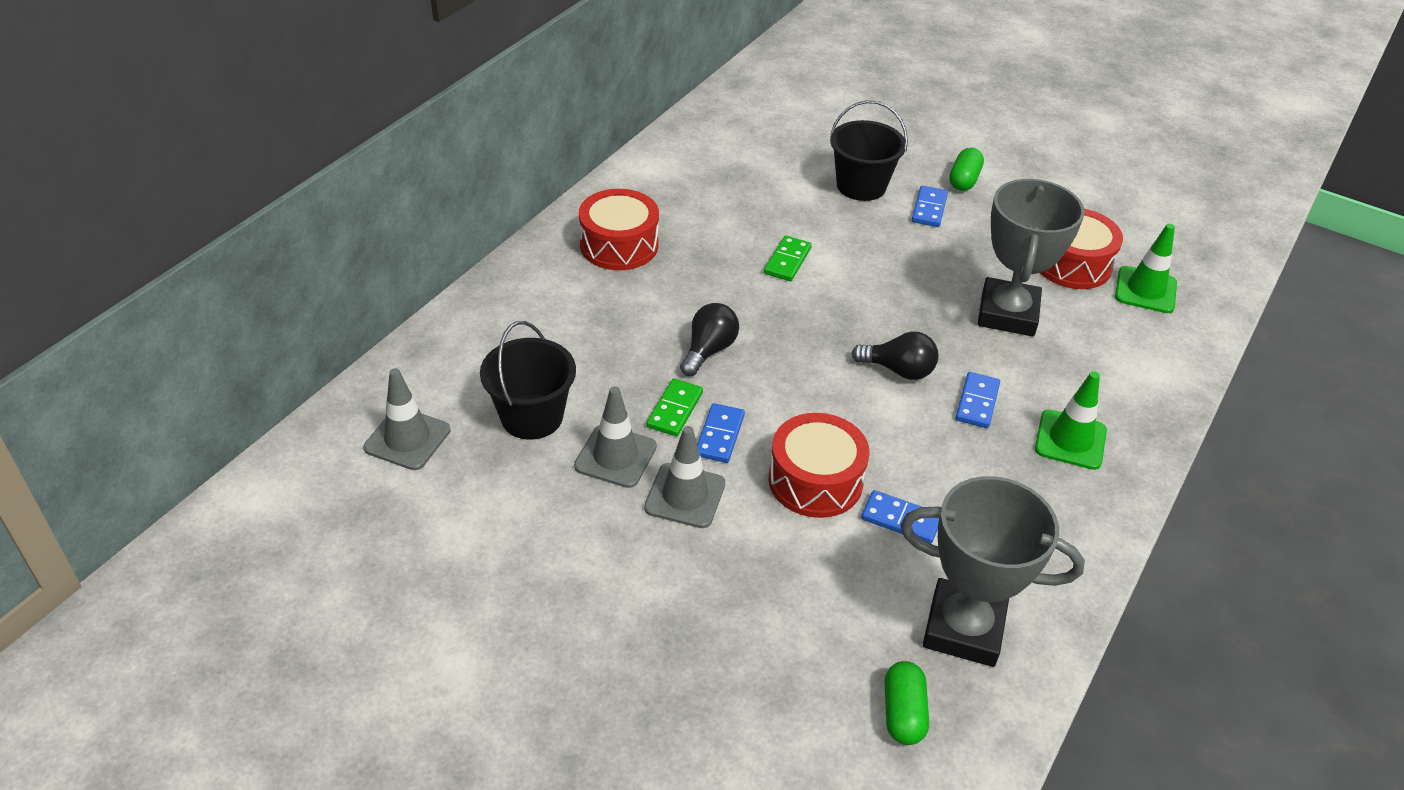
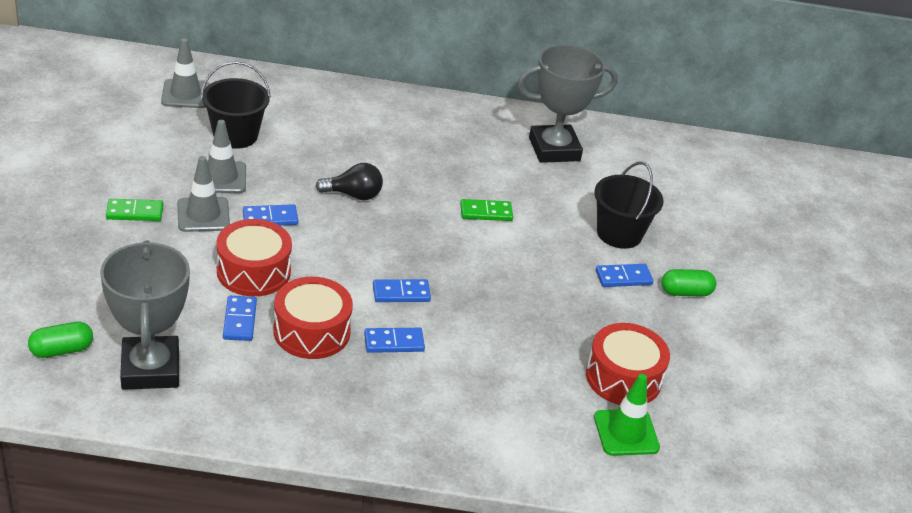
camera: 60 degrees right, 5 degrees down
(619, 245) = (436, 130): red drum -> red drum (312, 331)
(674, 410) = (282, 193): green domino -> green domino (135, 212)
(898, 370) = (401, 293): black light bulb -> blue domino
(1007, 313) = (519, 345): grey trophy -> grey trophy (554, 149)
(1070, 440) = (386, 403): green traffic cone -> none

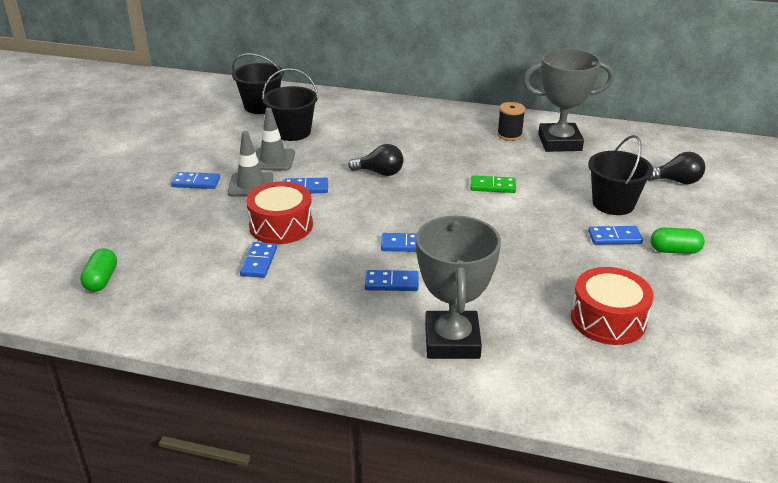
camera: 15 degrees right, 5 degrees down
(62, 350) = (101, 280): green capsule -> green capsule turned 75 degrees counterclockwise
(135, 212) = (196, 182): green domino -> blue domino
(150, 369) = (170, 297): grey trophy -> grey trophy (452, 341)
(185, 94) = (261, 106): grey traffic cone -> black bucket
(312, 331) = (319, 272): red drum -> none
(496, 138) = (509, 135): none -> black spool
(626, 432) = (607, 368): green traffic cone -> none
(684, 202) = (676, 181): none -> black light bulb

